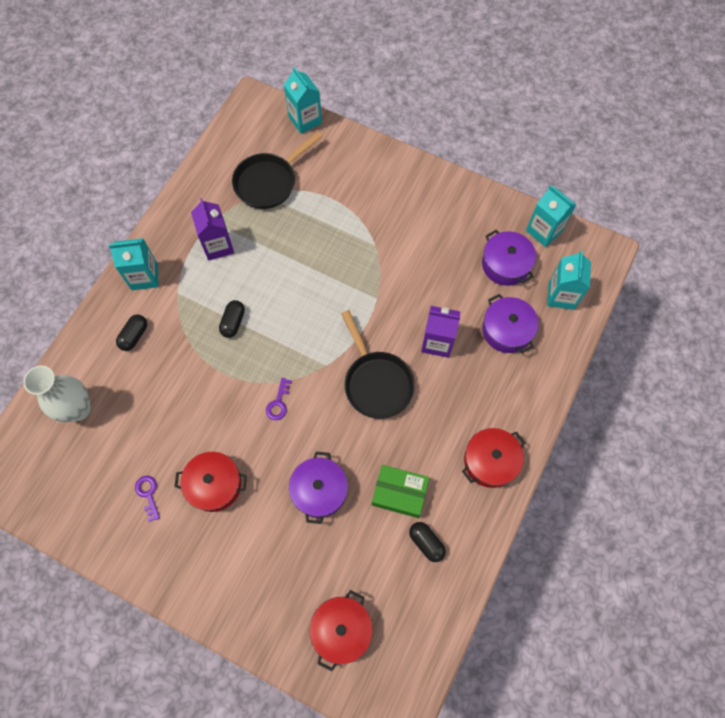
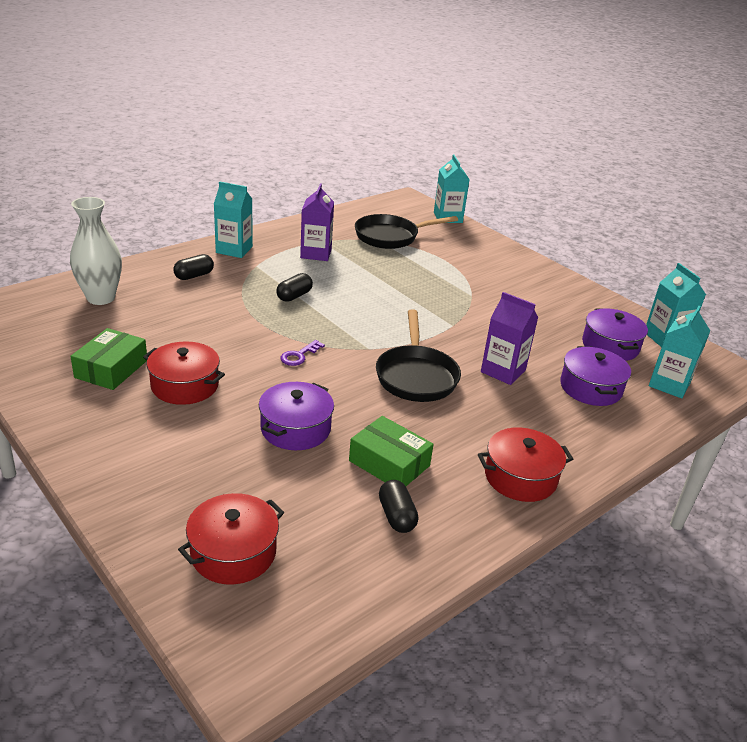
camera: 20 degrees right, 35 degrees down
(148, 494) = (111, 369): purple key -> green box

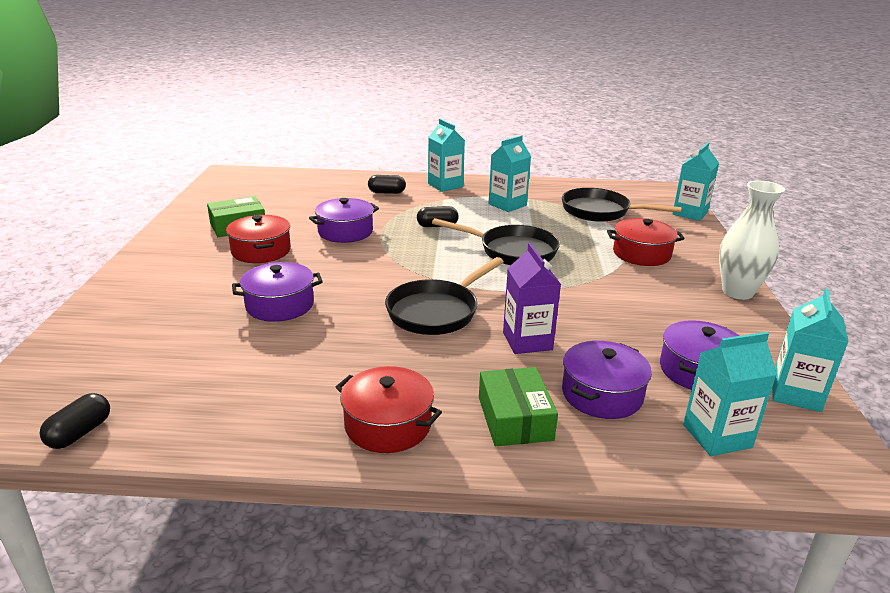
camera: 45 degrees right, 5 degrees down
(101, 298) = (304, 187): white vase -> white vase (737, 292)
(227, 333) = (345, 232): none -> purple pot
(233, 552) = (106, 355): red pot -> red pot (641, 254)
(299, 355) = (369, 263): purple key -> none
(316, 253) = (507, 205): purple carton -> turquoise carton
(386, 298) = (512, 251): none -> black pan
(389, 463) = (301, 358): green box -> green box (514, 418)
(396, 516) = (238, 394): black capsule -> black capsule (80, 433)

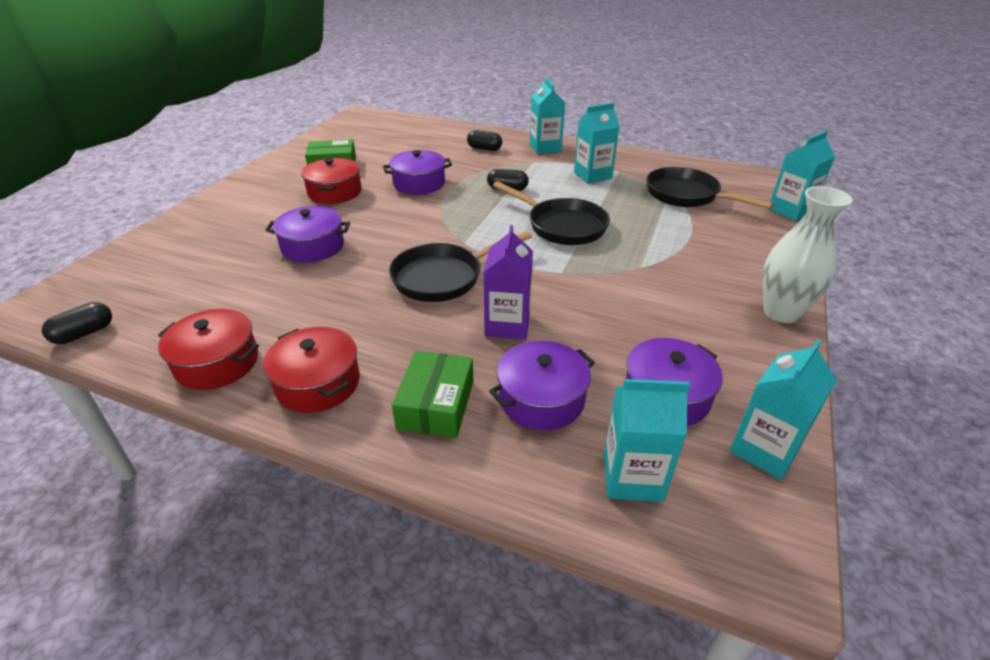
camera: 20 degrees right, 10 degrees up
(641, 254) = (699, 249): red pot -> red pot (217, 363)

